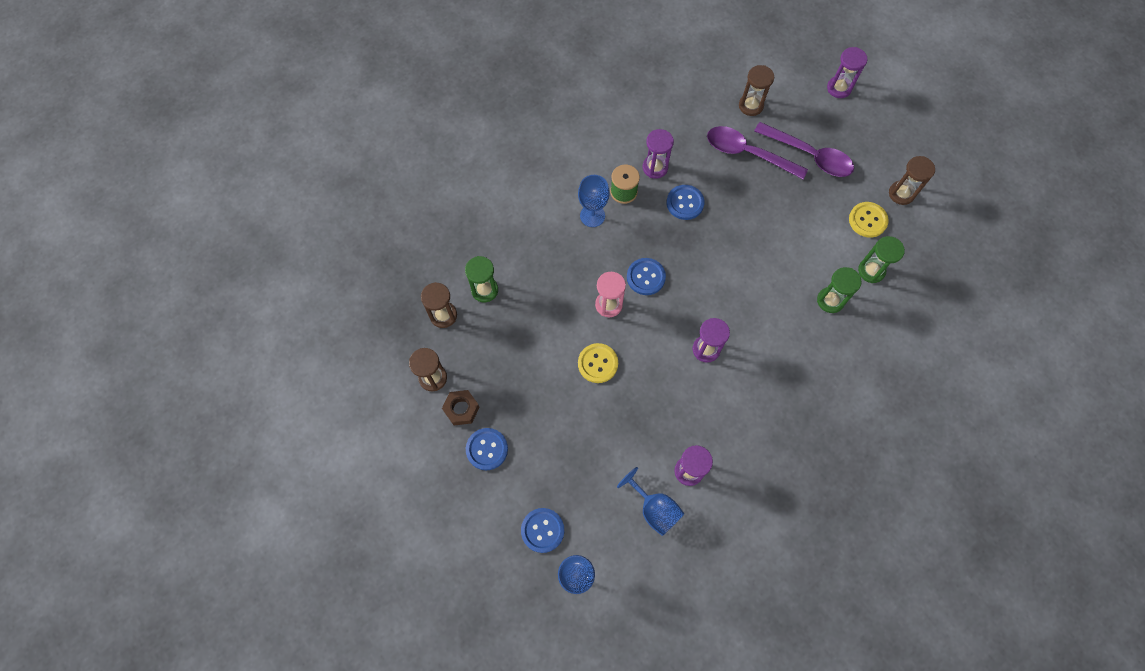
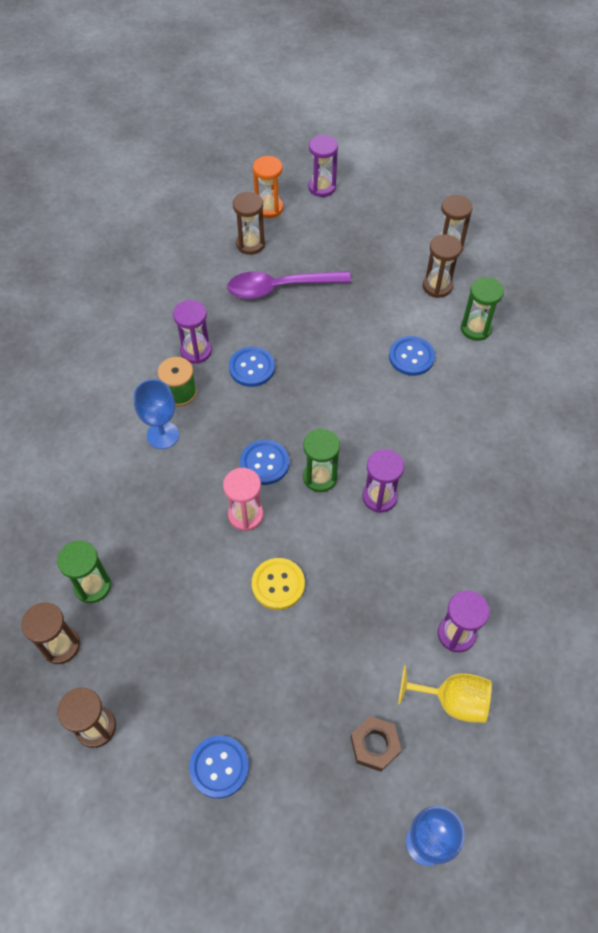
camera: 35 degrees left, 10 degrees down
(461, 409) = (156, 740): brown nut -> brown nut (374, 745)
(542, 530) = (350, 816): blue button -> blue button (411, 357)
(654, 509) = (452, 700): blue goblet -> yellow goblet
(785, 83) = (269, 208): none -> orange hourglass
(809, 155) = (339, 258): purple spoon -> none
(830, 300) = (461, 377): green hourglass -> green hourglass (320, 477)
(867, 220) = (437, 286): yellow button -> brown hourglass

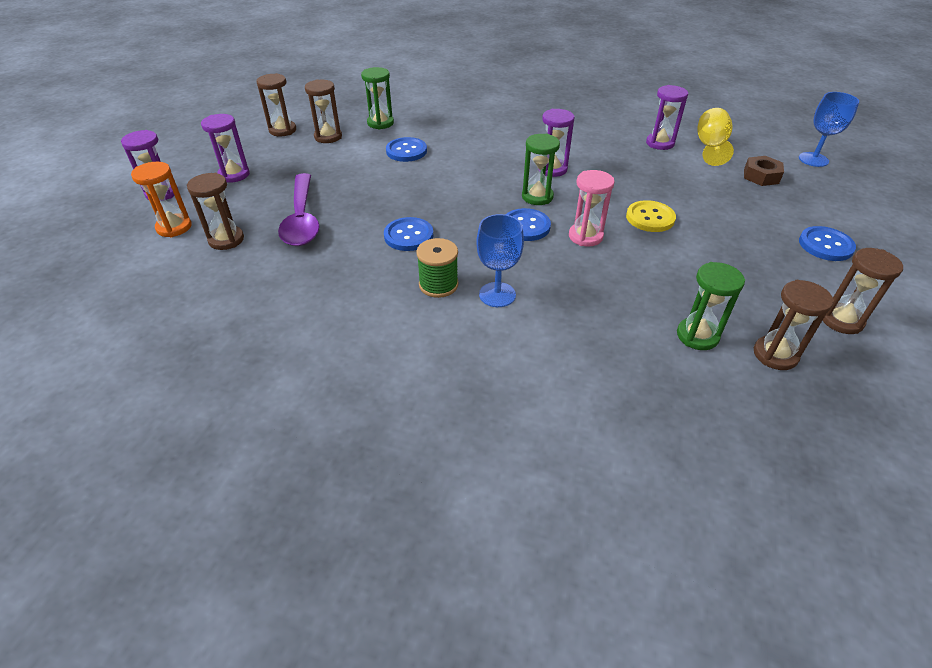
camera: 90 degrees left, 15 degrees down
(196, 351) = (380, 275): purple hourglass -> purple hourglass (234, 175)

